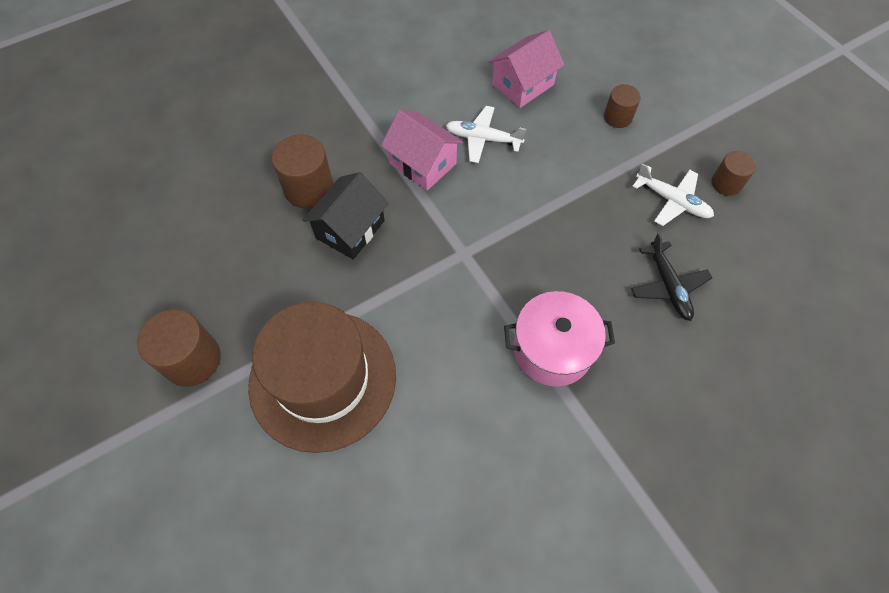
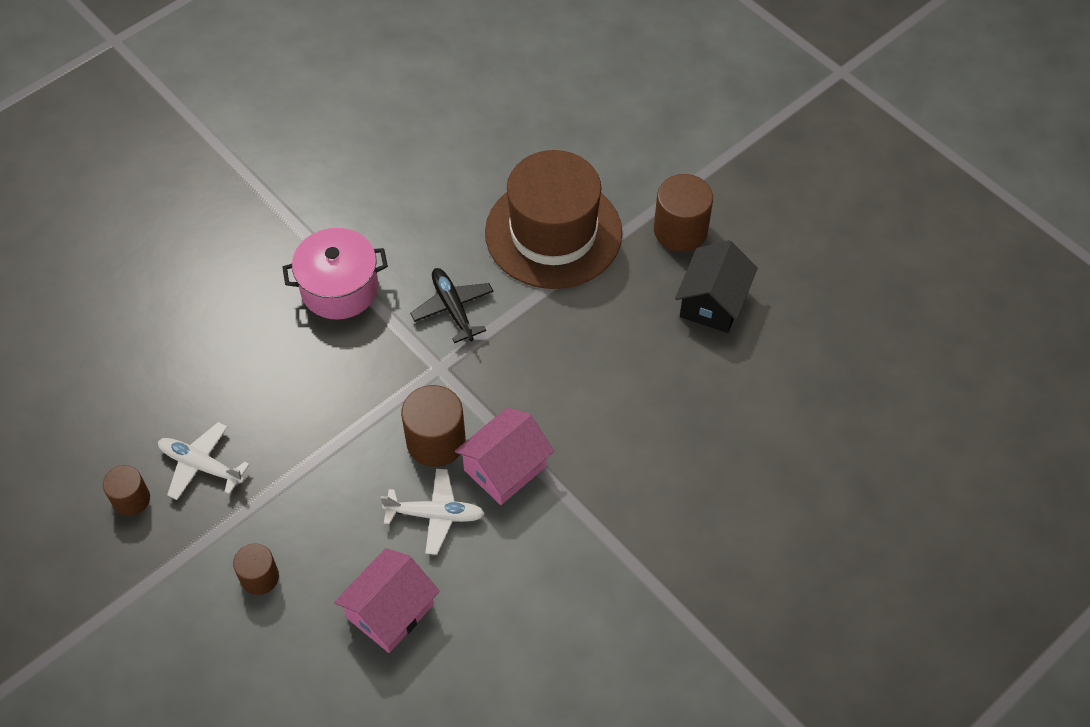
camera: 170 degrees right, 5 degrees down
(309, 188) = (631, 415): brown cylinder -> brown cylinder (436, 441)
(350, 229) = (569, 374): black house -> black house (712, 302)
(423, 163) = (505, 468): pink house -> pink house turned 75 degrees counterclockwise
(668, 286) = (218, 365): black plane -> black plane (453, 308)

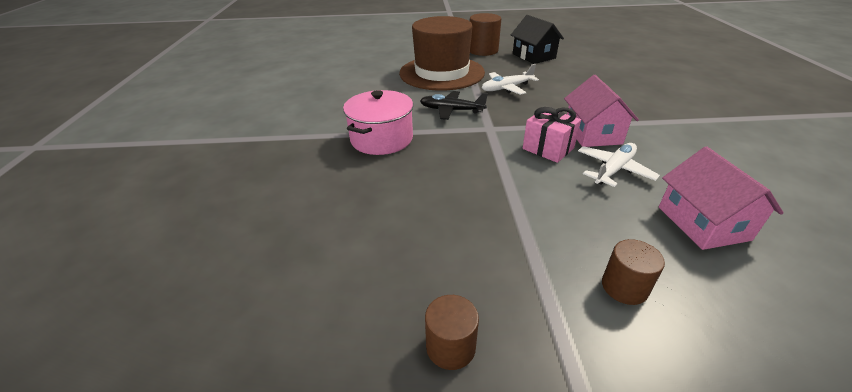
camera: 50 degrees left, 20 degrees down
(201, 465) = (459, 270): white plane -> white plane (506, 88)
(436, 441) = (548, 148): brown cylinder -> pink gift

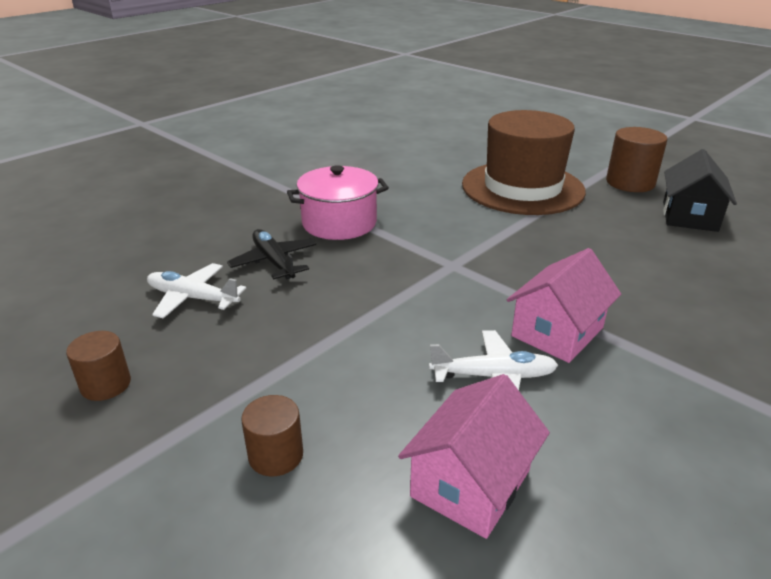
camera: 45 degrees right, 5 degrees down
(451, 110) = (451, 229): black plane -> black plane (274, 262)
(506, 88) = (563, 236): white plane -> white plane (192, 298)
(548, 148) = (469, 315): pink gift -> none

